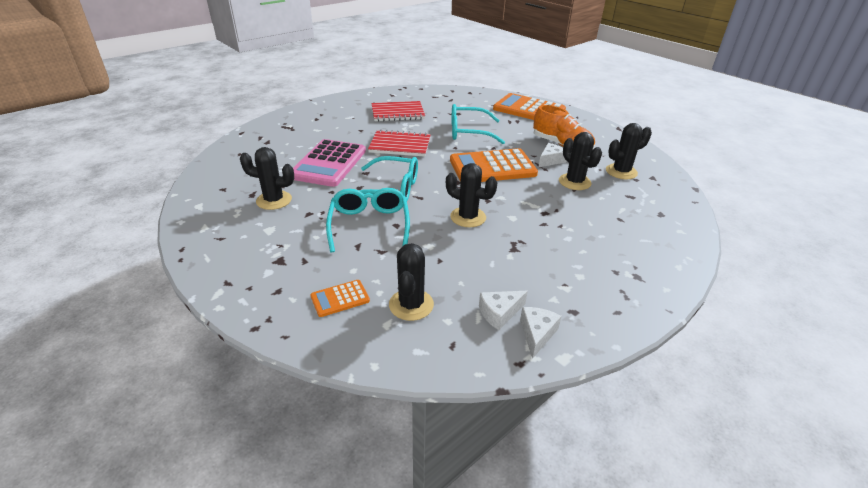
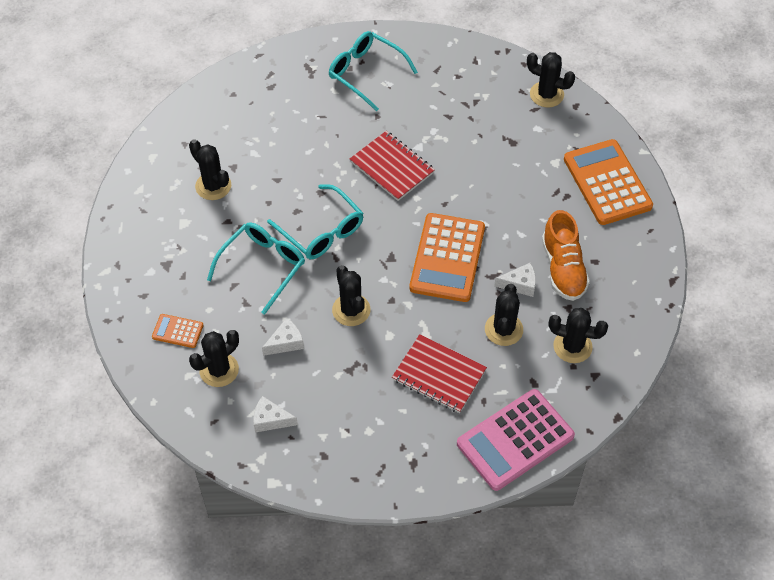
camera: 40 degrees right, 20 degrees up
(329, 163) = (299, 158): pink calculator -> pink calculator (515, 440)
(397, 113) = (445, 104): red notebook -> red notebook (439, 375)
(449, 93) = (546, 94): none -> black cactus
(468, 132) = (486, 185): turquoise glasses -> turquoise glasses (365, 73)
(492, 167) = (447, 258): orange calculator -> orange calculator turned 105 degrees counterclockwise
(537, 334) = (276, 453): white cheese -> white cheese (286, 342)

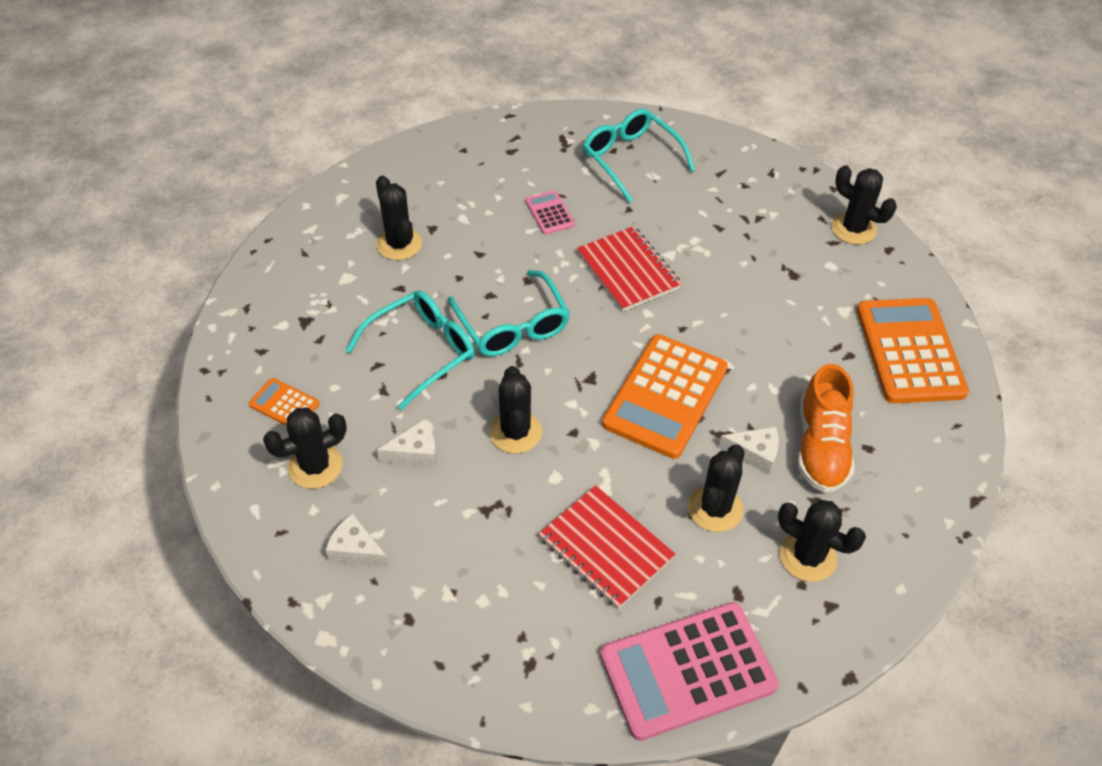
camera: 15 degrees right, 5 degrees down
(318, 133) = (549, 213): none -> pink calculator

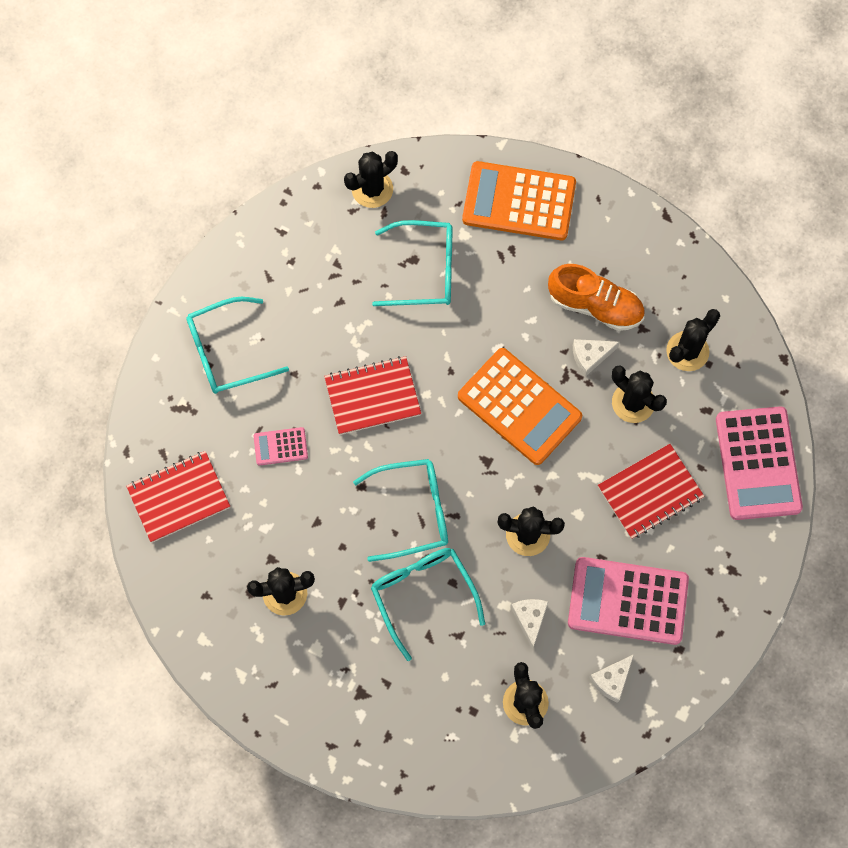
camera: 75 degrees left, 20 degrees up
(284, 404) = (454, 722): orange calculator -> none
(459, 549) = (628, 601): none -> pink calculator
(476, 155) = (179, 497): none -> red notebook
(754, 453) = (590, 356): white cheese -> white cheese turned 135 degrees counterclockwise
(786, 286) = (425, 270): none -> turquoise glasses

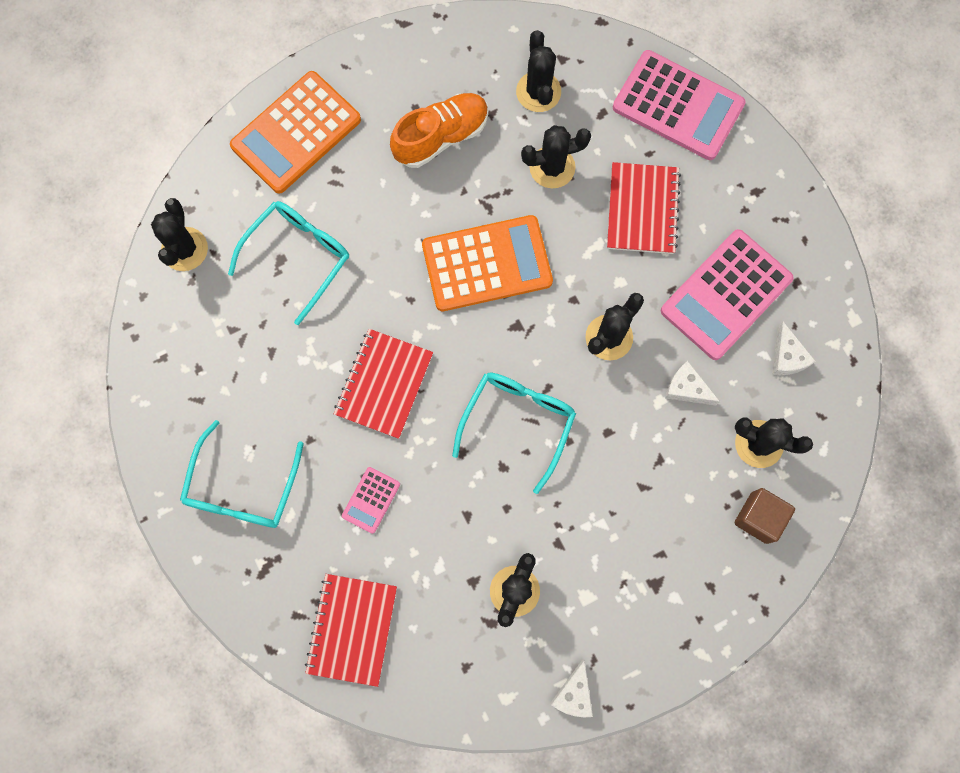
camera: 55 degrees left, 5 degrees up
(422, 594) = (600, 466): turquoise glasses -> none
(467, 739) = (759, 518): none -> brown cube
(590, 356) = (485, 173): white cheese -> white cheese (574, 694)

